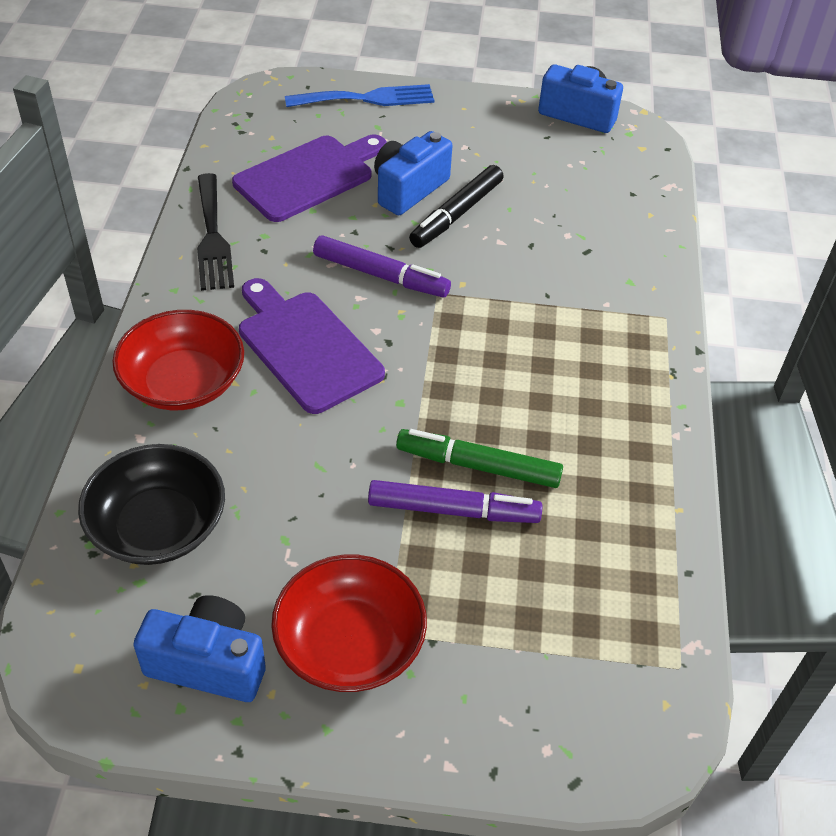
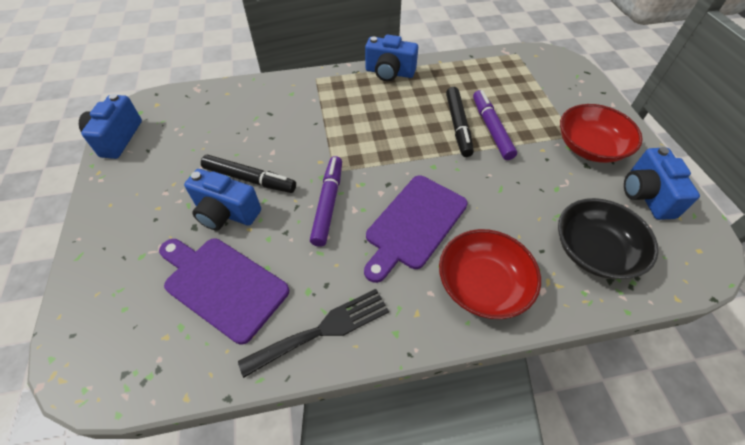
camera: 105 degrees left, 5 degrees up
(367, 98) = (95, 276): blue fork -> none
(478, 466) = (458, 126): green marker -> black marker
(657, 418) = (389, 72): none -> blue camera

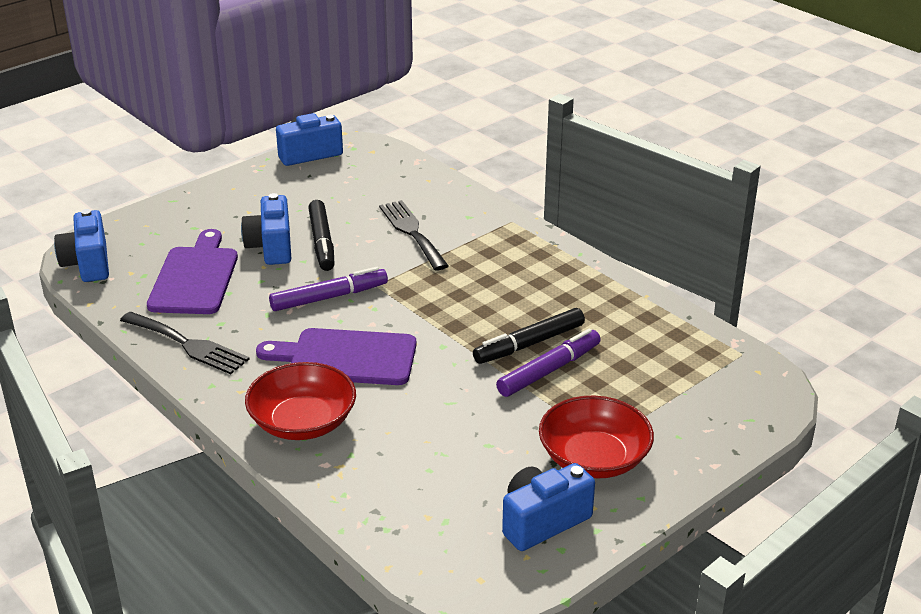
camera: 60 degrees right, 20 degrees down
(284, 126) = (412, 232): none -> black fork
(389, 72) = (578, 266): blue camera -> blue camera (88, 264)
(594, 250) = (410, 491): black bowl -> none

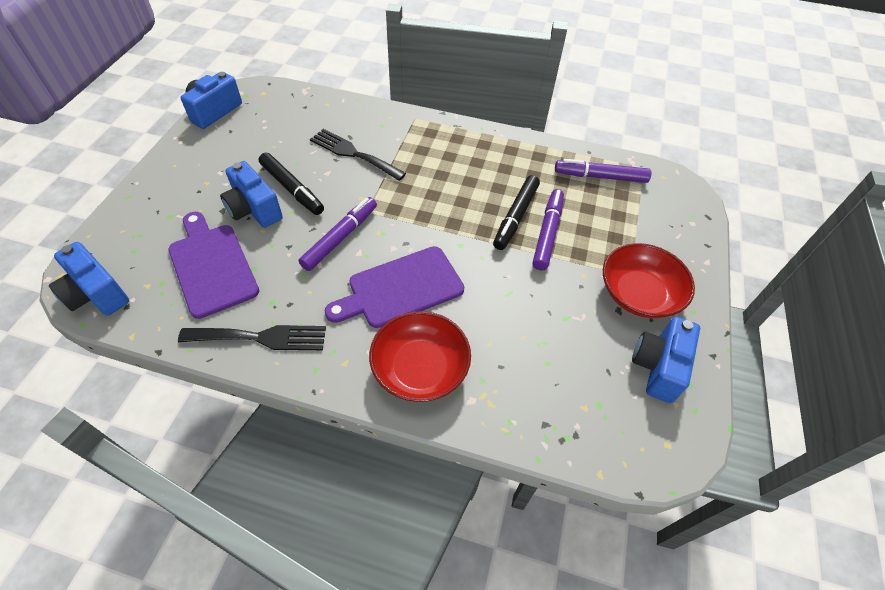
camera: 35 degrees left, 20 degrees up
(674, 344) = (600, 176): none -> purple marker

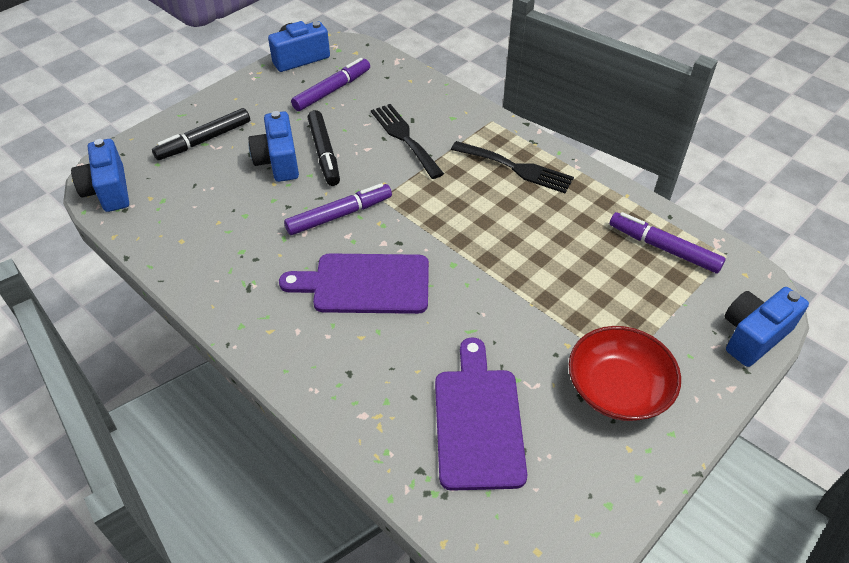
camera: 30 degrees right, 5 degrees down
(212, 266) = (211, 200): purple cutting board -> purple cutting board (478, 421)
(261, 337) = (213, 279): black fork -> black fork (516, 168)
(420, 368) = (334, 364): red bowl -> none
(515, 217) = (532, 257): black marker -> black marker (204, 140)
(547, 233) = (556, 286): purple marker -> purple marker (332, 90)
(658, 367) = (584, 471): blue camera -> blue camera (753, 336)

